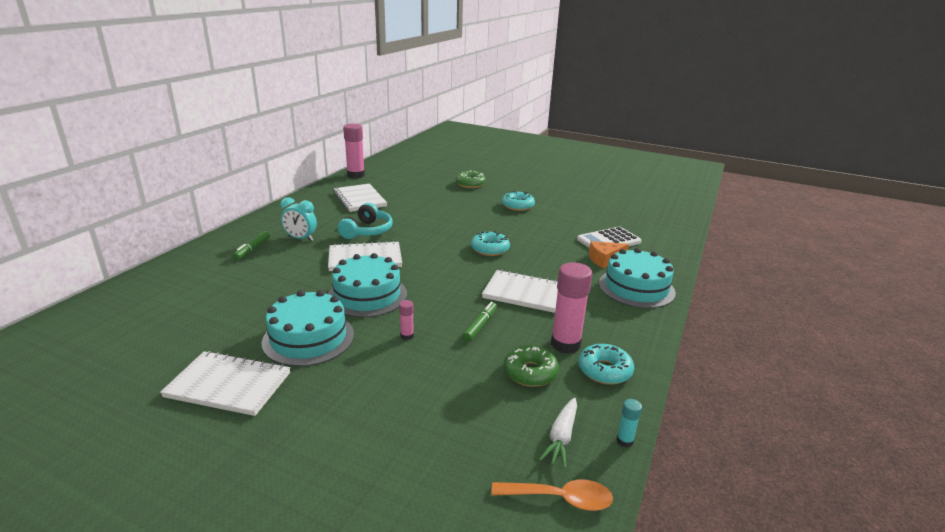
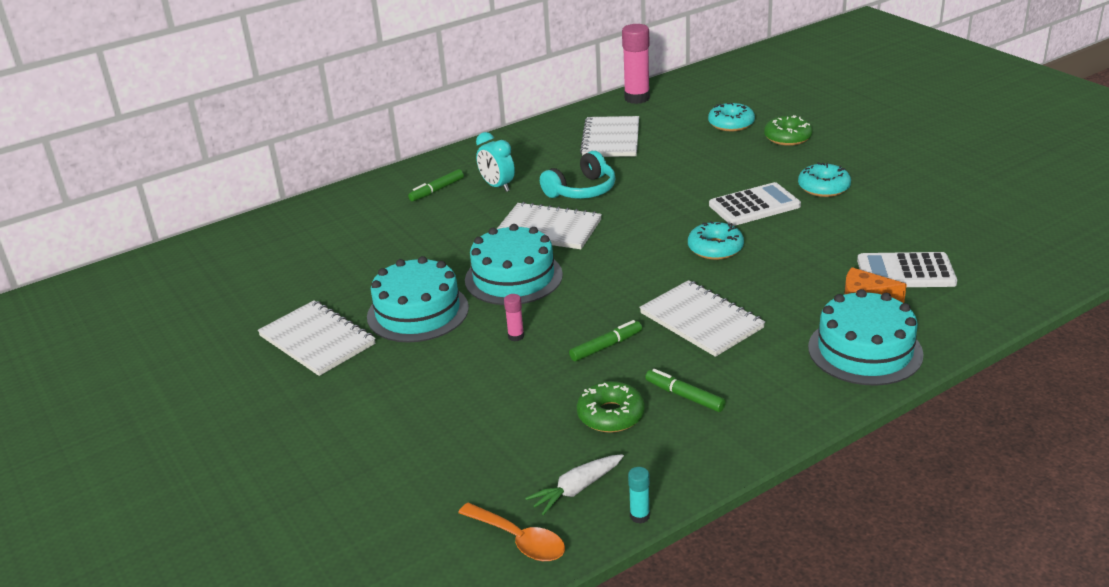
camera: 35 degrees right, 5 degrees up
(488, 221) = (754, 205): none -> white calculator
(565, 344) = (685, 396): pink glue stick -> green marker
(604, 370) = (699, 439): turquoise donut -> turquoise donut (731, 124)

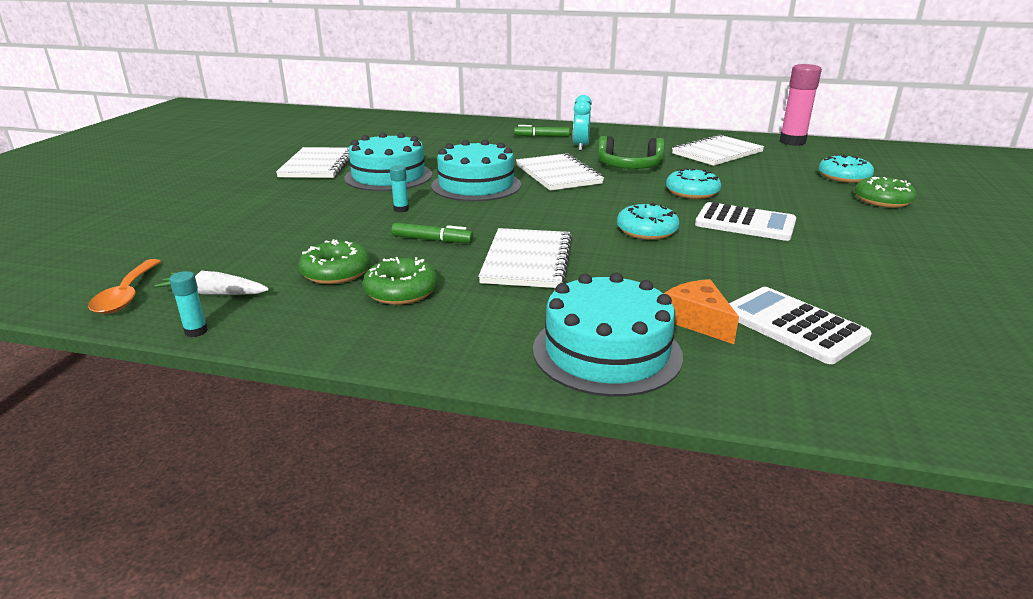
camera: 45 degrees right, 5 degrees down
(516, 336) = (401, 209): pink glue stick -> turquoise glue stick
(582, 190) = (629, 167): turquoise headphones -> green headphones
(685, 396) = (401, 291): green marker -> green donut
(823, 187) = (844, 239): turquoise donut -> turquoise donut (692, 192)

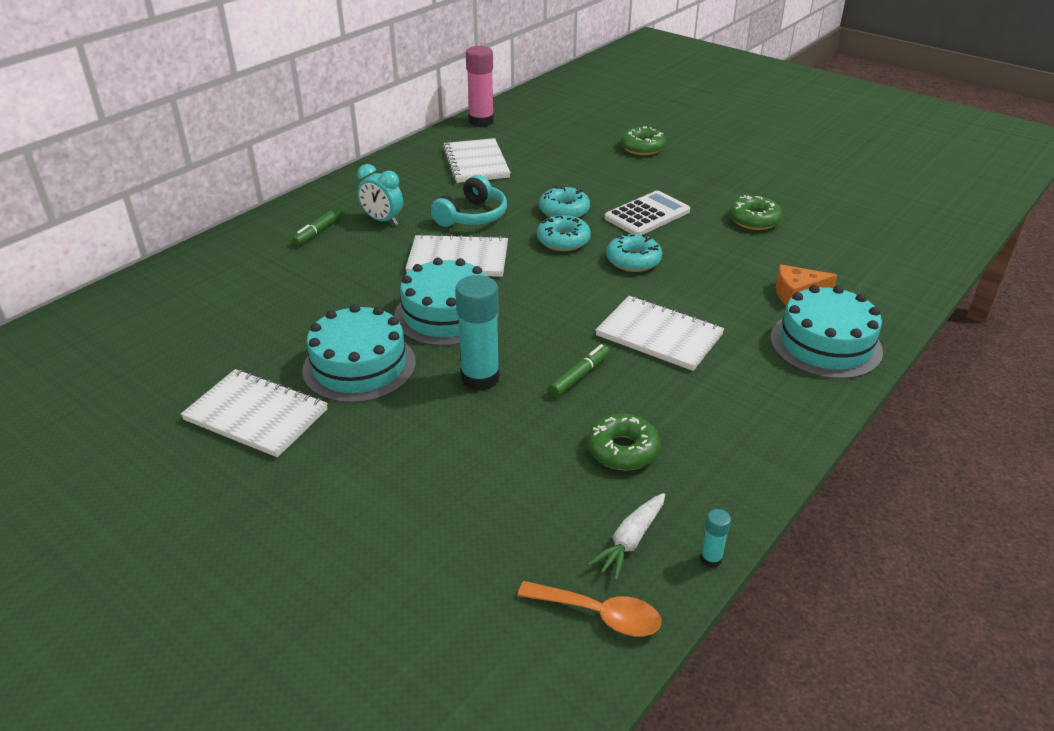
camera: 65 degrees left, 10 degrees up
(401, 209) = (480, 378): turquoise glue stick -> turquoise glue stick, size x2.21
(401, 291) = (685, 417): green donut -> green donut (754, 220)
(629, 167) = (472, 216): green headphones -> turquoise headphones
(793, 325) = (817, 263): white calculator -> none
(844, 177) = (583, 139): turquoise donut -> turquoise donut (563, 240)

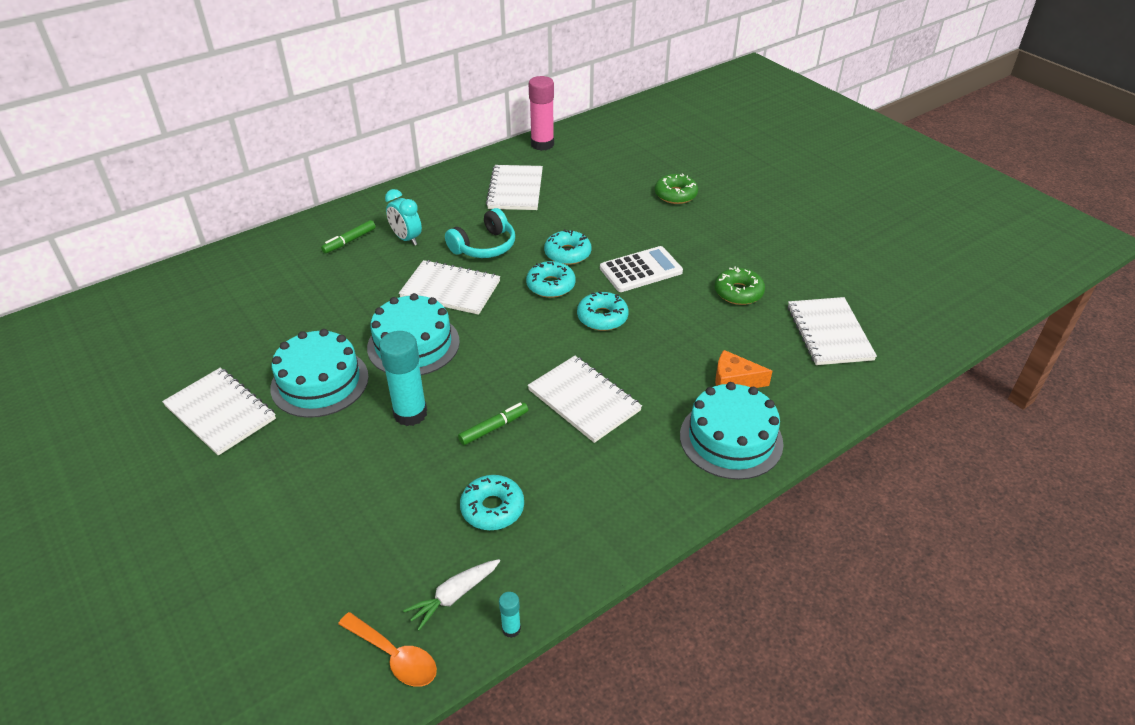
camera: 15 degrees right, 5 degrees up
(622, 450) = (492, 508): green donut -> turquoise donut
(860, 241) = (829, 333): none -> white notebook

